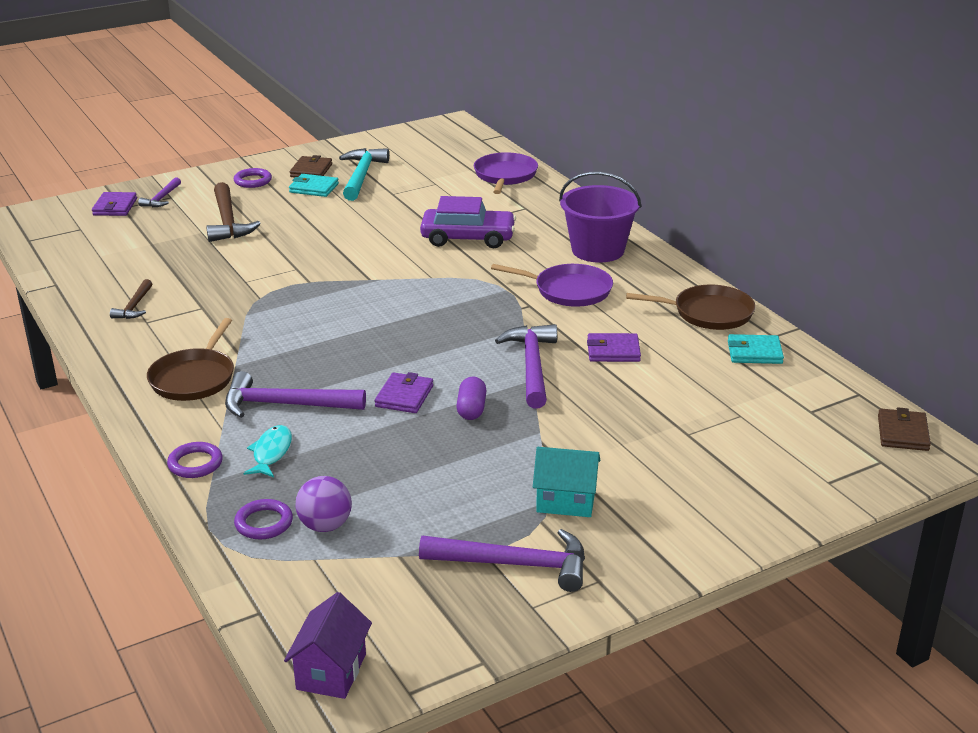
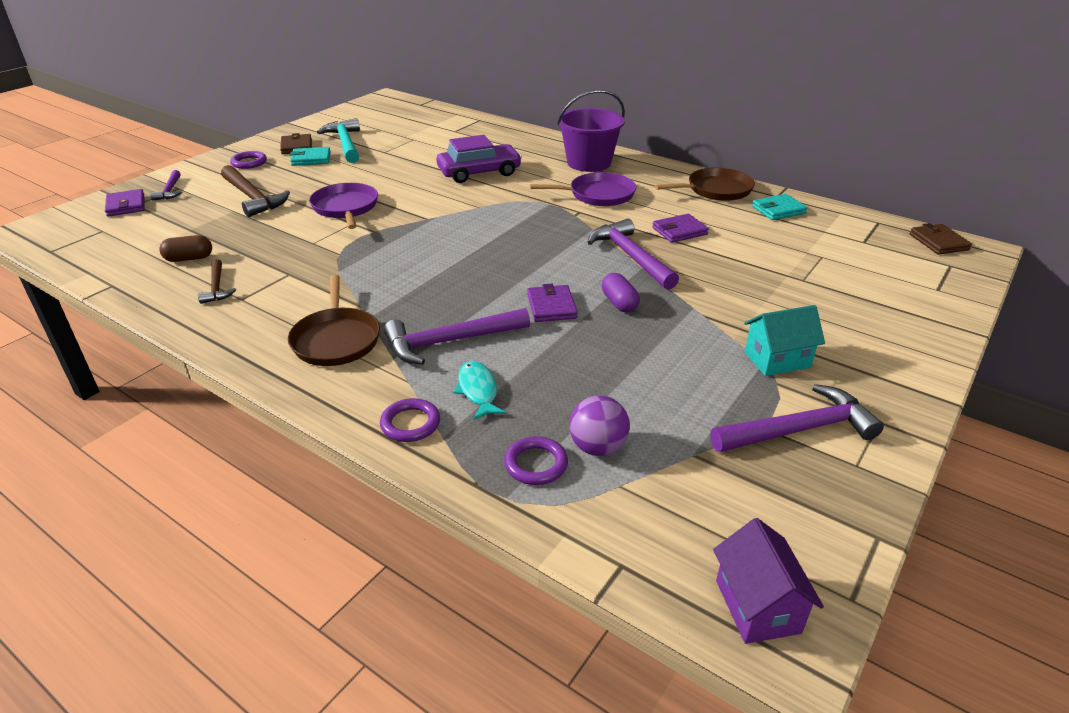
camera: 25 degrees left, 5 degrees up
(131, 273) = (189, 258): none -> brown capsule
(505, 176) = (464, 125): purple pan -> purple pan (346, 208)

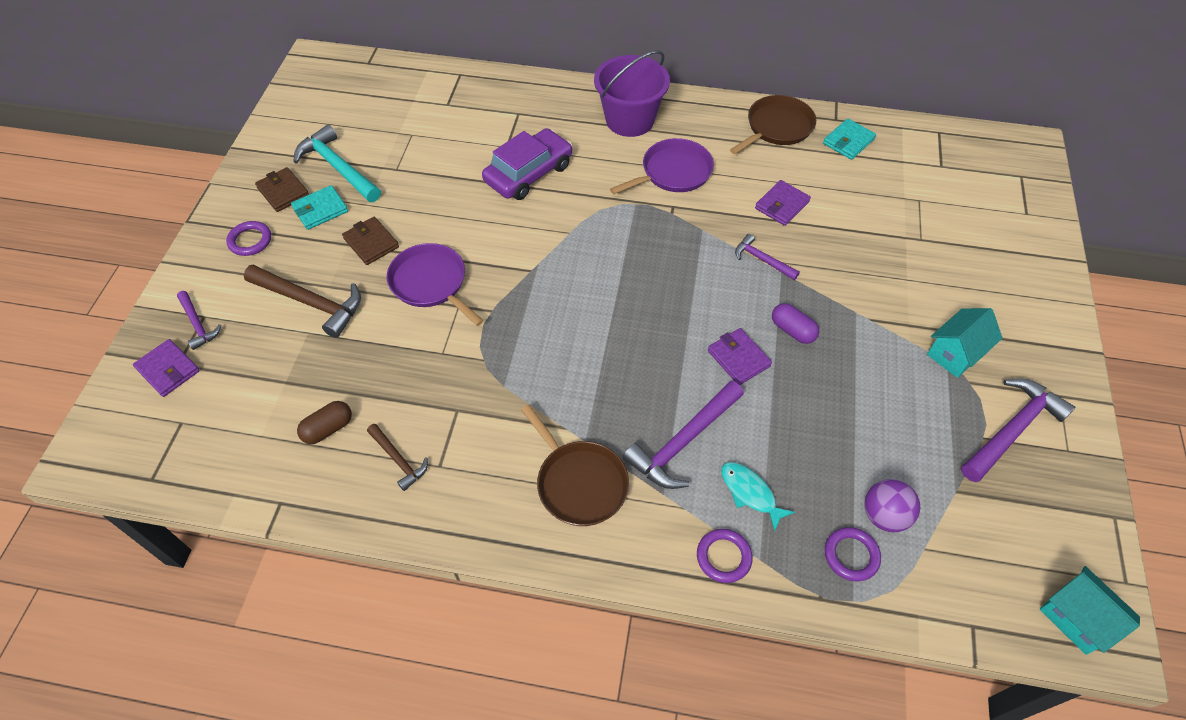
camera: 25 degrees left, 20 degrees up
(630, 257) = (762, 260): purple hammer -> purple hammer, size x0.56
(757, 606) = (1075, 618): purple house -> turquoise house
(938, 242) = (998, 145): brown wallet -> brown wallet (371, 243)

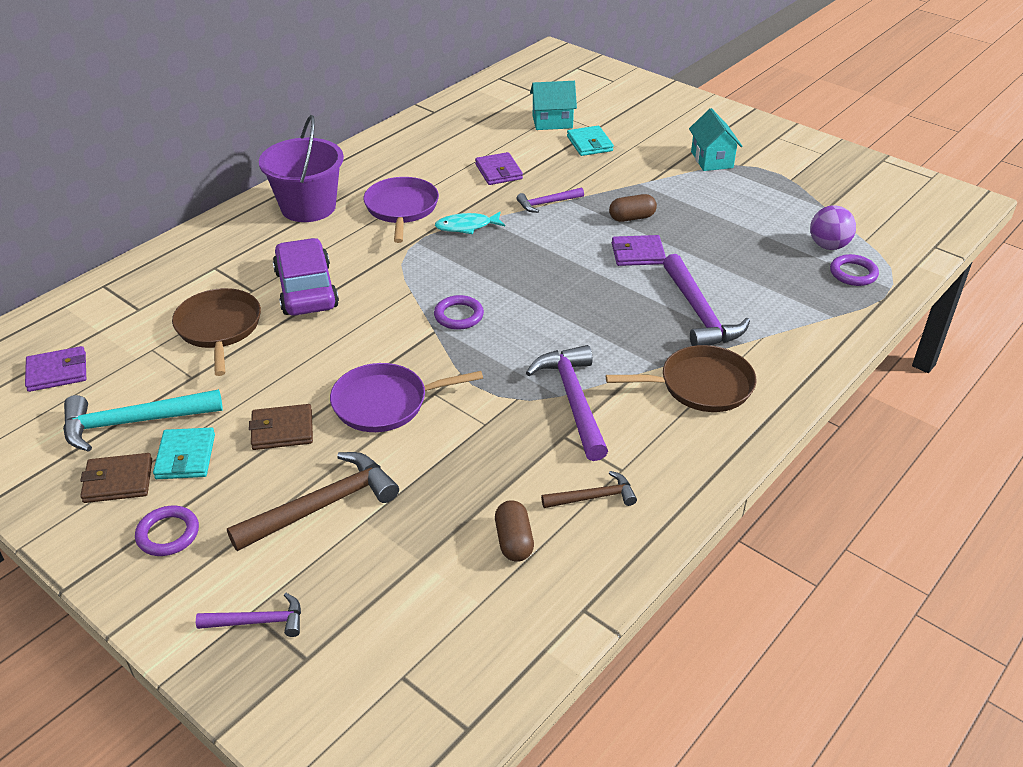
camera: 60 degrees left, 15 degrees down
(168, 370) = (307, 671): purple wallet -> purple wallet (57, 372)
(723, 557) = (820, 333): purple ring -> purple ring (458, 316)
(750, 493) = (771, 298): turquoise fish -> turquoise fish (467, 226)
(777, 127) = (410, 140): brown pan -> brown pan (219, 328)
(792, 330) = (632, 218): purple capsule -> brown capsule
(848, 141) = (464, 116): turquoise wallet -> turquoise wallet (589, 144)
(1012, 429) = (792, 166): purple hammer -> purple hammer (573, 400)
(1075, 618) = (948, 206): turquoise house -> turquoise house (552, 122)

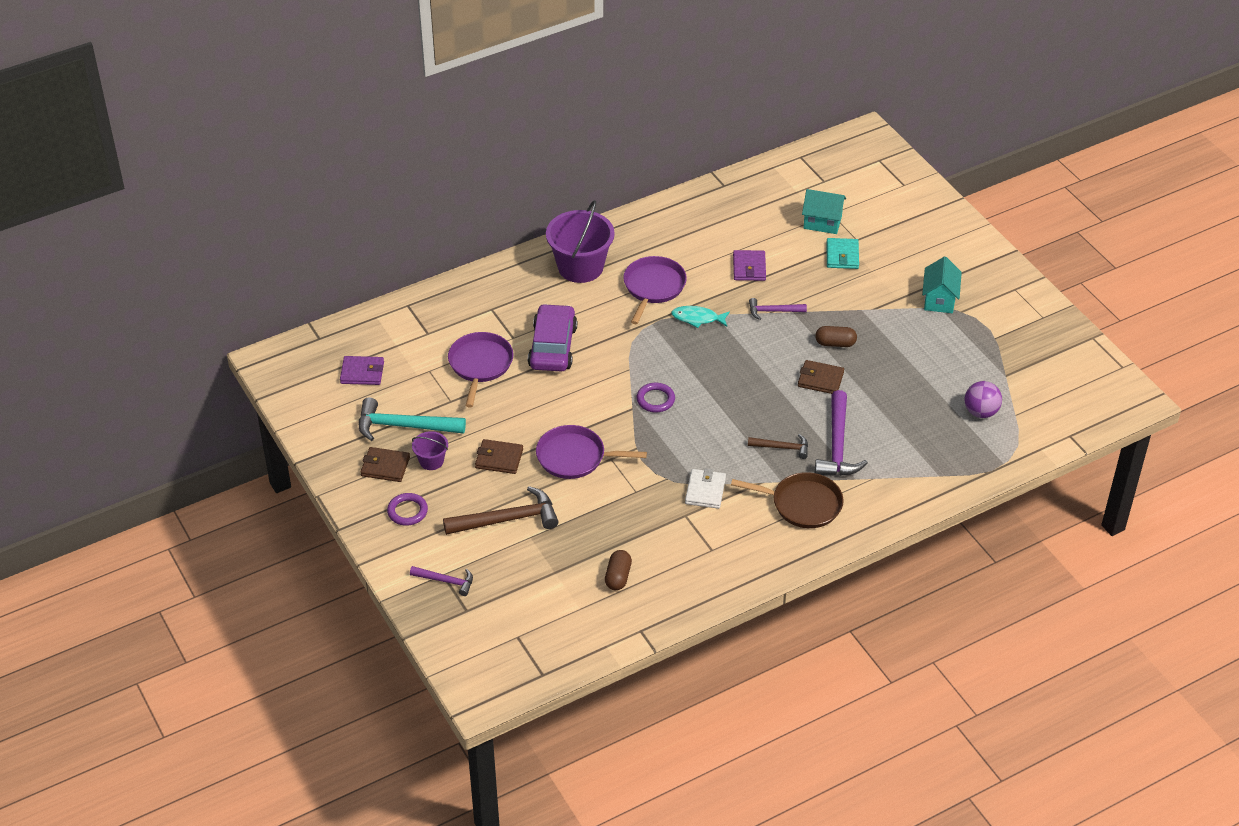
camera: 20 degrees right, 5 degrees up
(185, 457) = (431, 461): turquoise wallet -> purple bucket
(219, 328) = (480, 365): brown pan -> purple pan
(573, 400) = (705, 491): purple hammer -> white wallet
(593, 497) = (683, 563): brown hammer -> brown hammer (782, 447)
(637, 254) = (820, 379): purple wallet -> brown wallet
(853, 273) = (982, 442): purple ring -> none

